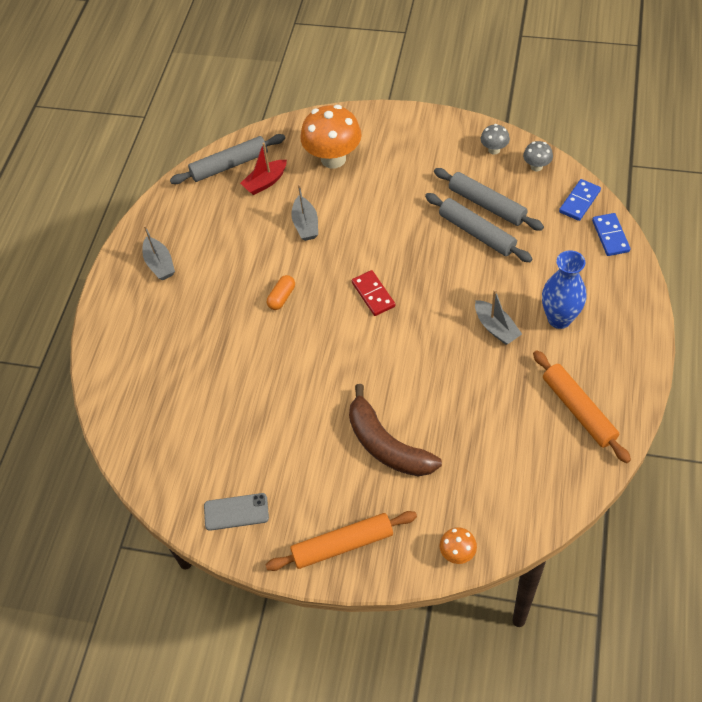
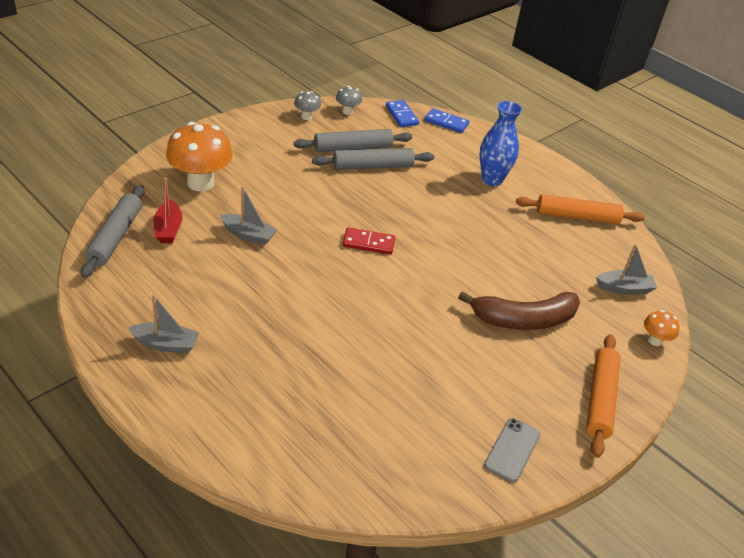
camera: 65 degrees left, 15 degrees down
(281, 297) = (308, 291): orange capsule -> none
(496, 328) = (469, 208): grey boat -> grey boat (624, 288)

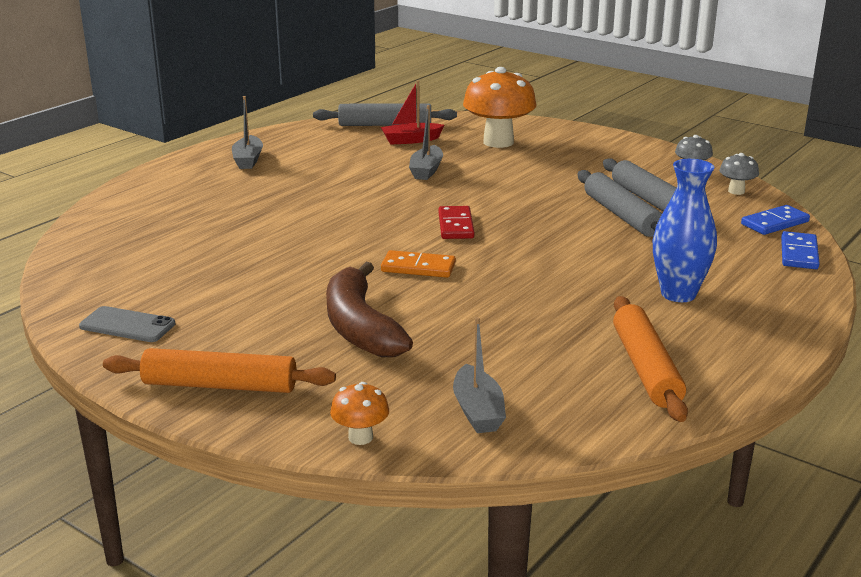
camera: 85 degrees right, 15 degrees down
(437, 276) = (418, 268): none -> orange domino

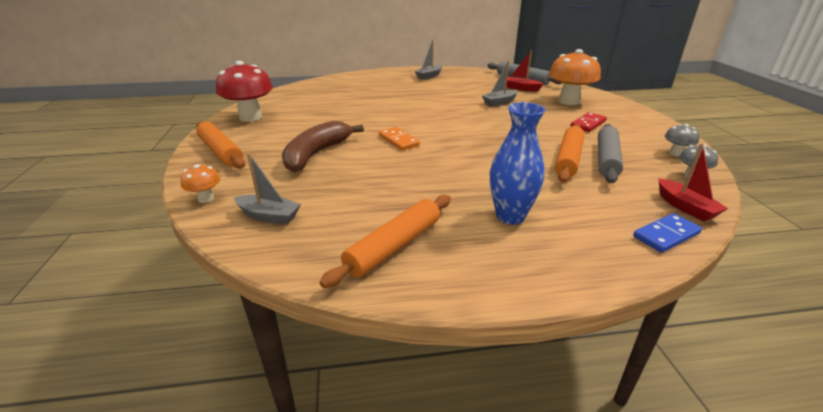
camera: 45 degrees right, 5 degrees up
(127, 325) = (250, 117): grey phone -> red mushroom
(456, 225) = (459, 130): red domino -> red domino (588, 124)
(478, 411) = (269, 216): grey boat -> grey boat turned 105 degrees counterclockwise
(622, 215) = (568, 159): grey rolling pin -> orange rolling pin
(774, 223) = (685, 207): blue domino -> red boat

